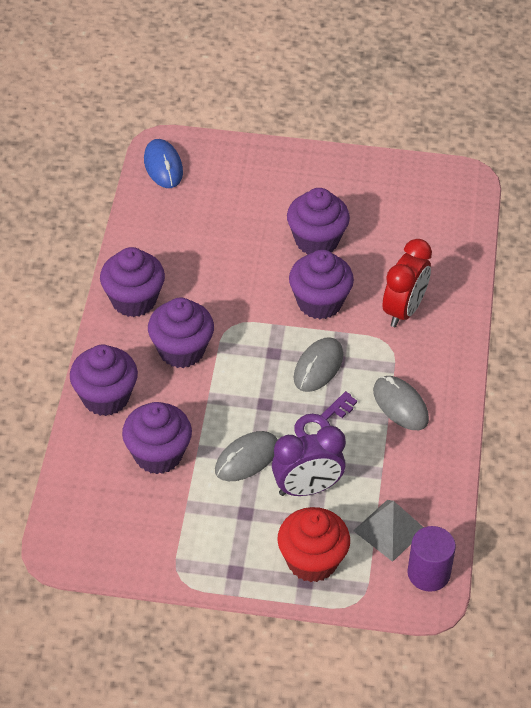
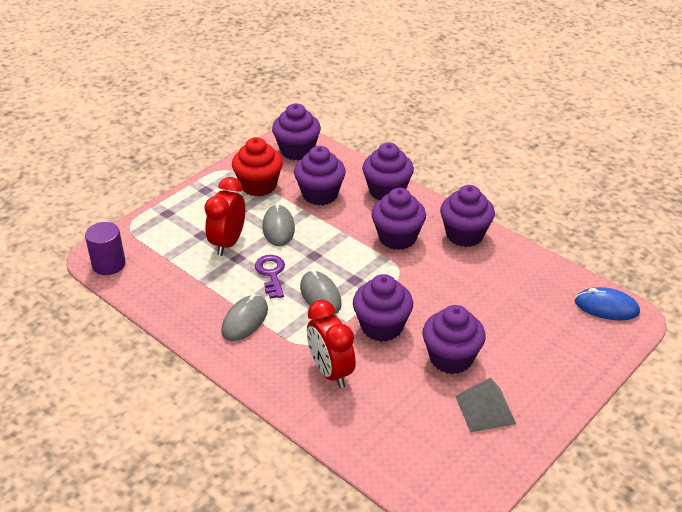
camera: 125 degrees right, 10 degrees down
(86, 526) = (297, 150): none -> purple cupcake
(307, 488) = (228, 243): purple clock -> red clock
(312, 561) = (176, 221): red cupcake -> red cupcake (258, 186)
(390, 530) = (157, 263): grey pyramid -> grey pyramid (485, 409)
(400, 405) = (245, 320): grey mouse -> grey mouse turned 60 degrees counterclockwise

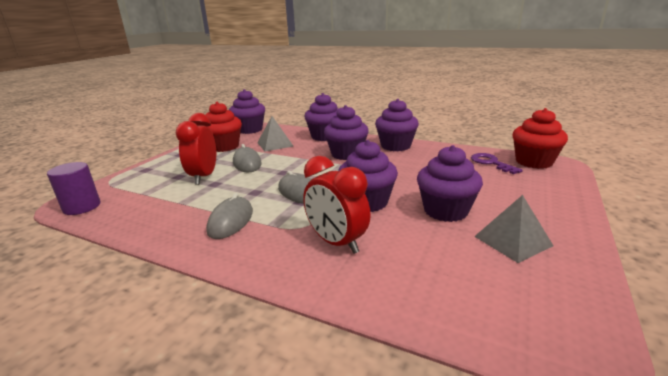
camera: 15 degrees left, 15 degrees down
(271, 274) = (248, 187): purple key -> purple key (491, 163)
(320, 194) = (275, 144): purple cupcake -> grey pyramid
(606, 307) = (533, 162): blue mouse -> red cupcake

